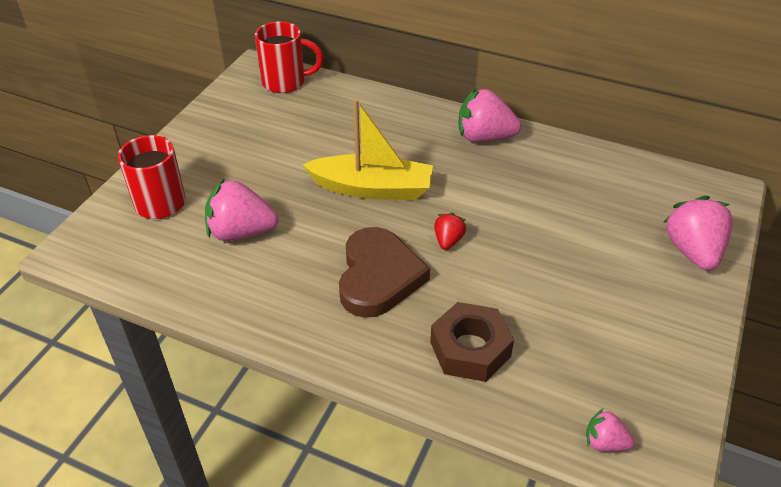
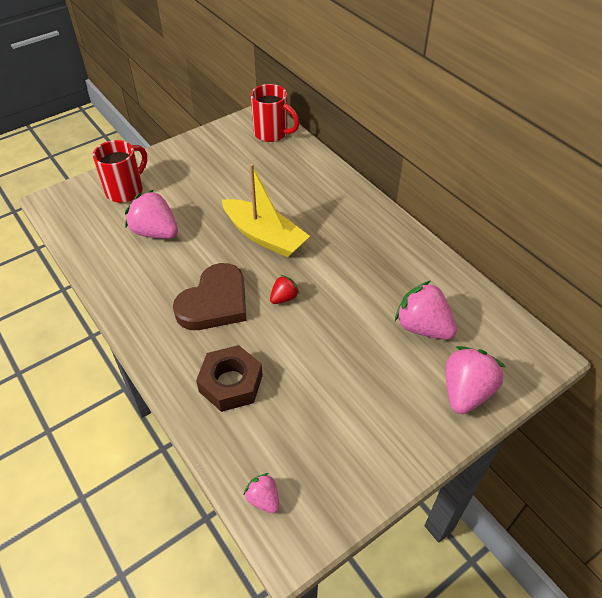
camera: 30 degrees right, 5 degrees up
(484, 137) = (379, 230): pink strawberry -> pink strawberry (422, 327)

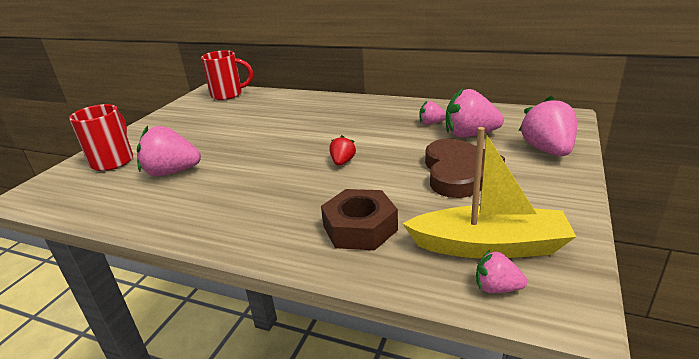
camera: 30 degrees left, 20 degrees down
(215, 302) = (282, 188): brown heart -> brown heart (458, 172)
(264, 236) = (283, 139): yellow boat -> yellow boat (489, 246)
(407, 288) = (431, 123): none -> pink strawberry

